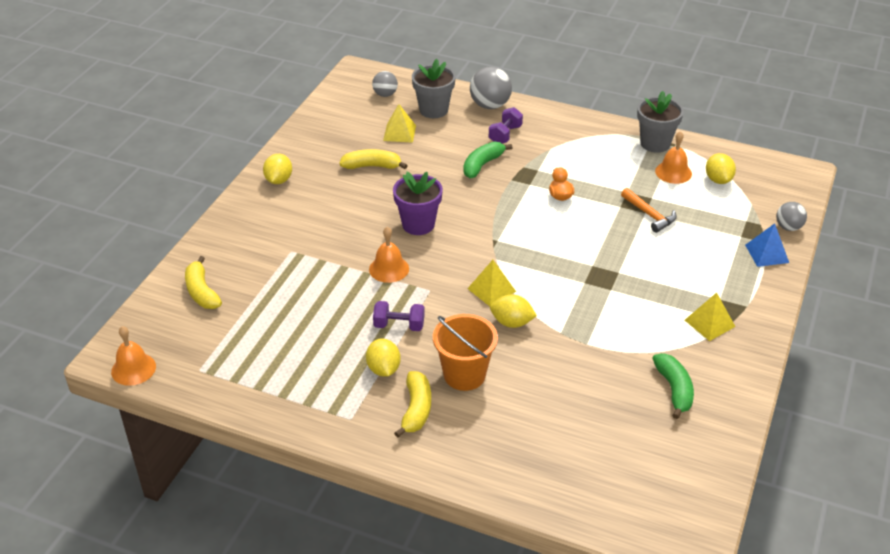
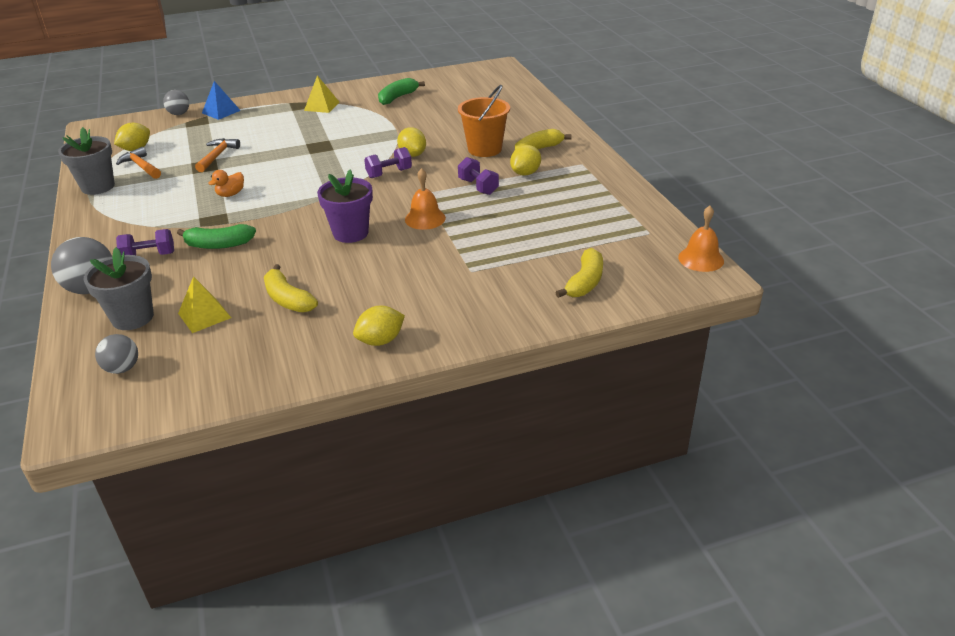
camera: 130 degrees left, 5 degrees down
(491, 290) = (389, 173): yellow pyramid -> purple dumbbell
(673, 172) = (141, 166): orange bell -> orange hammer

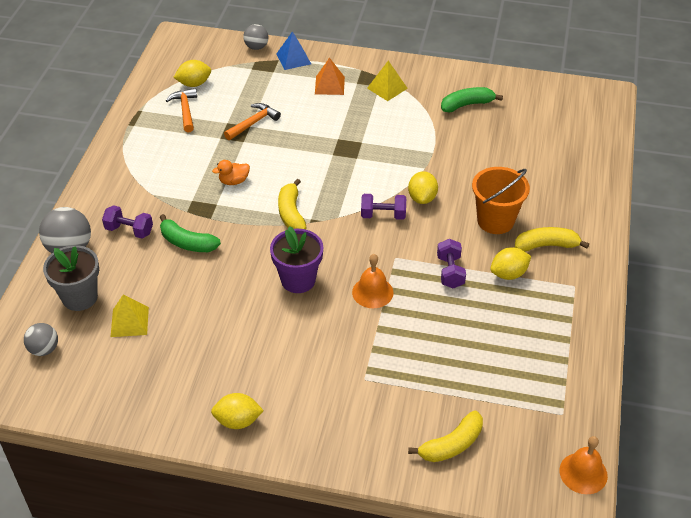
camera: 30 degrees right, 10 degrees up
(98, 187) = (138, 123): grey flower pot -> none
(269, 117) = (329, 85): none -> orange pyramid
(288, 299) = (199, 336): yellow banana -> yellow banana (291, 213)

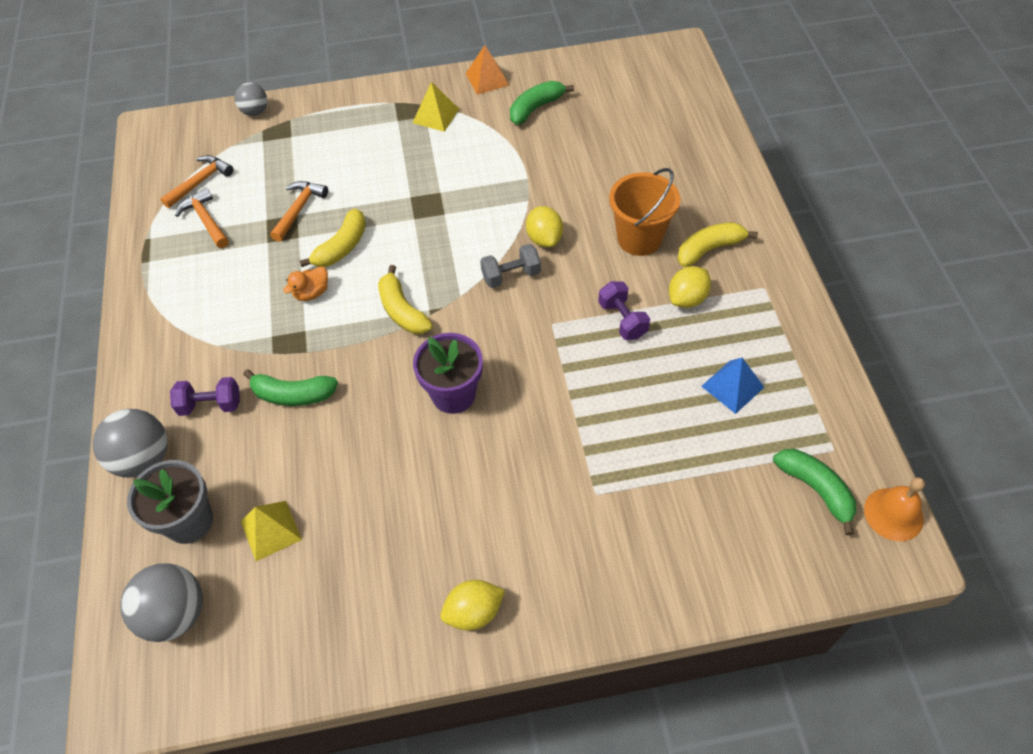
camera: 20 degrees left, 10 degrees up
(44, 349) = (175, 614): grey ball -> grey ball, size x1.63
(194, 84) = (200, 182): yellow lemon -> orange hammer
(293, 59) = (307, 113): blue pyramid -> blue pyramid (732, 386)
(329, 85) = (367, 133): orange pyramid -> orange pyramid (487, 79)
(372, 292) = (548, 378): orange bell -> none
(383, 215) = (511, 275): purple dumbbell -> grey dumbbell
(451, 445) = (736, 539): yellow banana -> yellow banana (342, 247)
(532, 435) = (816, 489): none -> green banana

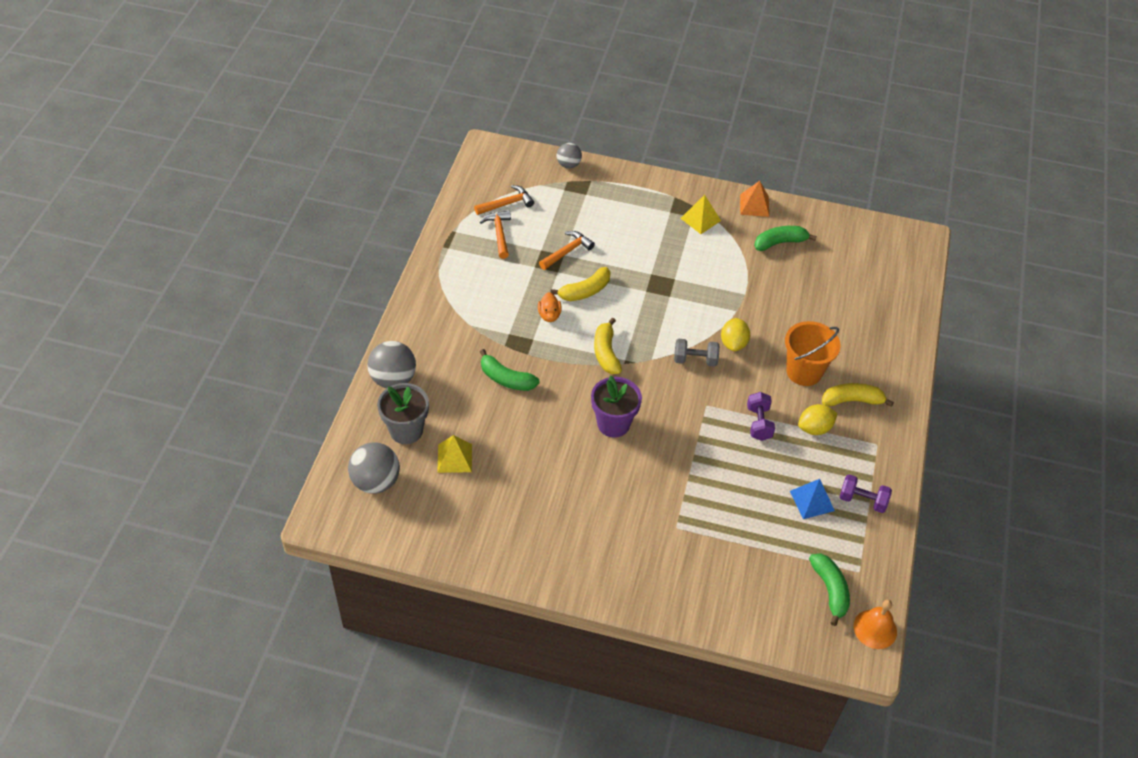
camera: 20 degrees right, 5 degrees down
(211, 405) = (450, 363): purple dumbbell -> purple dumbbell (862, 500)
(312, 293) = (549, 315): orange duck -> orange duck turned 75 degrees counterclockwise
(473, 612) = (559, 562): yellow lemon -> none

